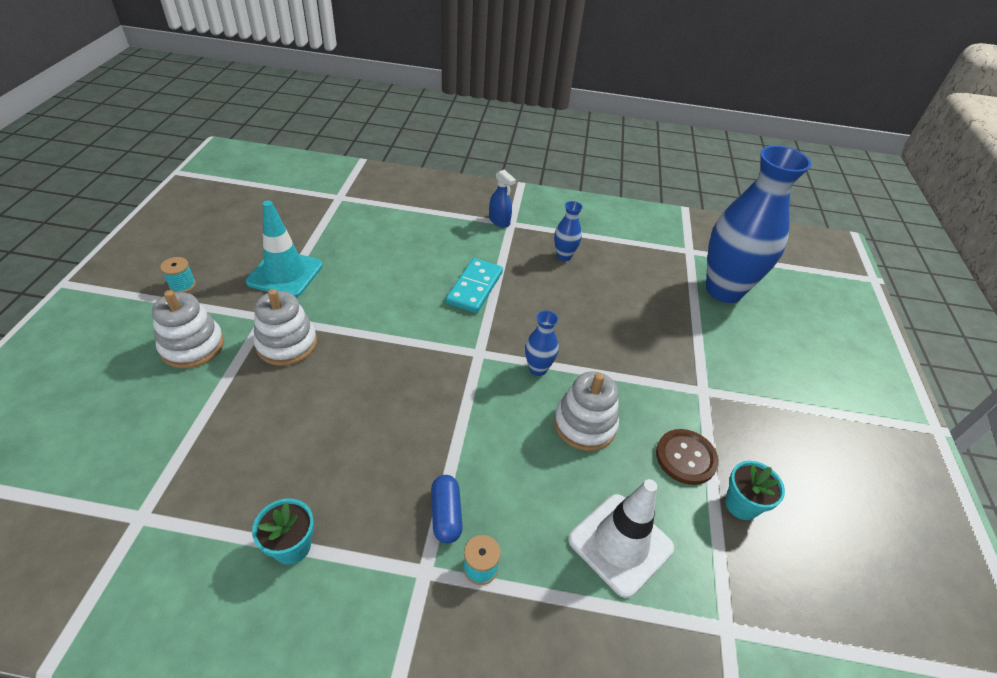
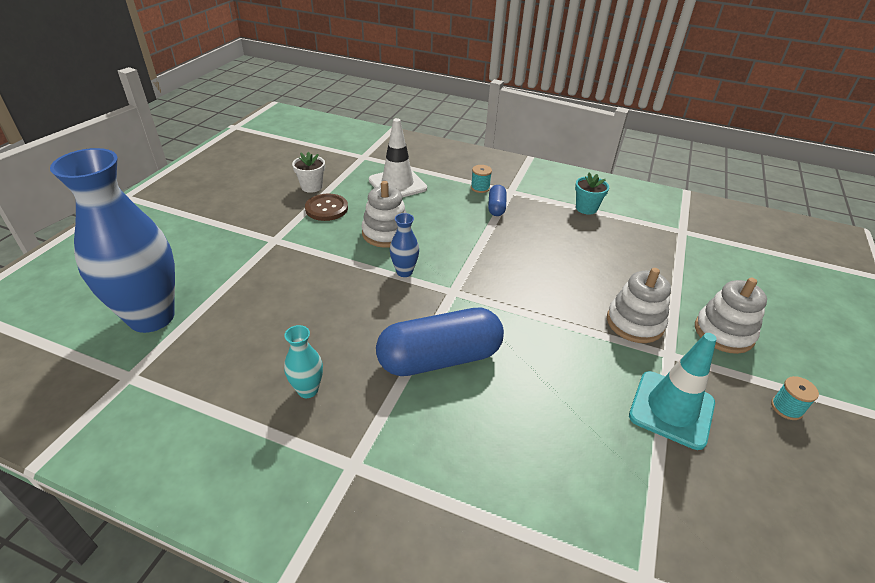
camera: 165 degrees left, 5 degrees down
(475, 288) = (439, 359): turquoise domino -> blue capsule
(499, 221) = (370, 472): blue spray bottle -> none
(564, 256) = (308, 390): blue vase -> turquoise vase
(741, 504) = (311, 187): turquoise flower pot -> white flower pot

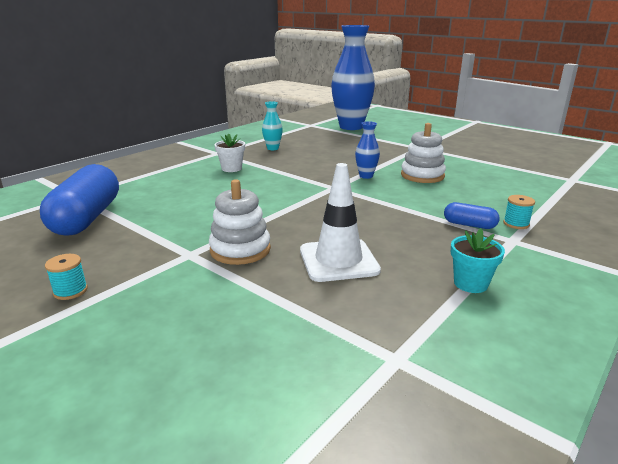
camera: 110 degrees right, 15 degrees down
(311, 187) = (500, 159): white flower pot -> white flower pot (231, 168)
(326, 208) = (463, 161): brown button -> none
(397, 184) = (513, 187): white traffic cone -> white traffic cone (338, 260)
(439, 359) = (268, 175): blue capsule -> blue capsule (87, 218)
(671, 409) = (143, 235): turquoise traffic cone -> none
(723, 332) = (181, 297): white stacking toy -> none

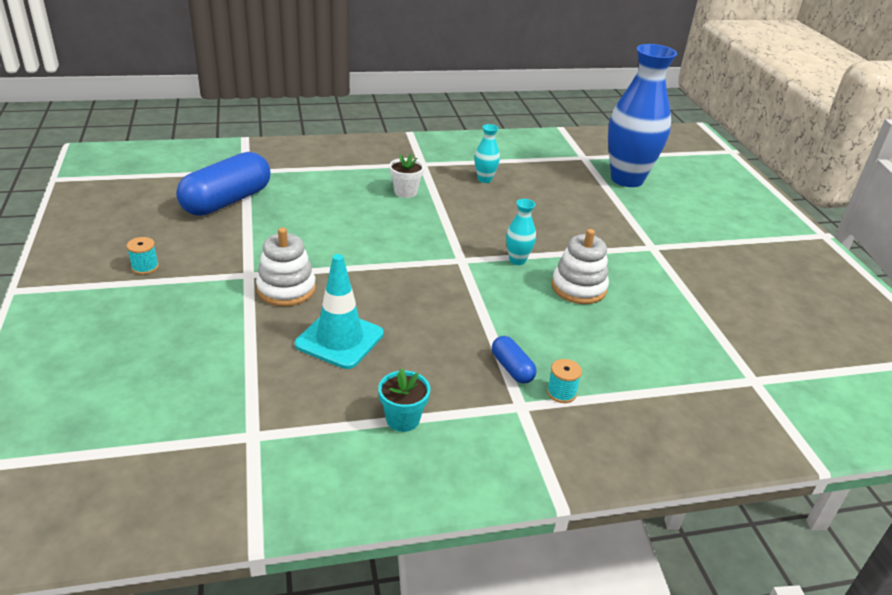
camera: 35 degrees right, 10 degrees up
(338, 260) = (339, 339): white traffic cone -> turquoise traffic cone
(366, 176) = (517, 260): blue vase -> turquoise vase

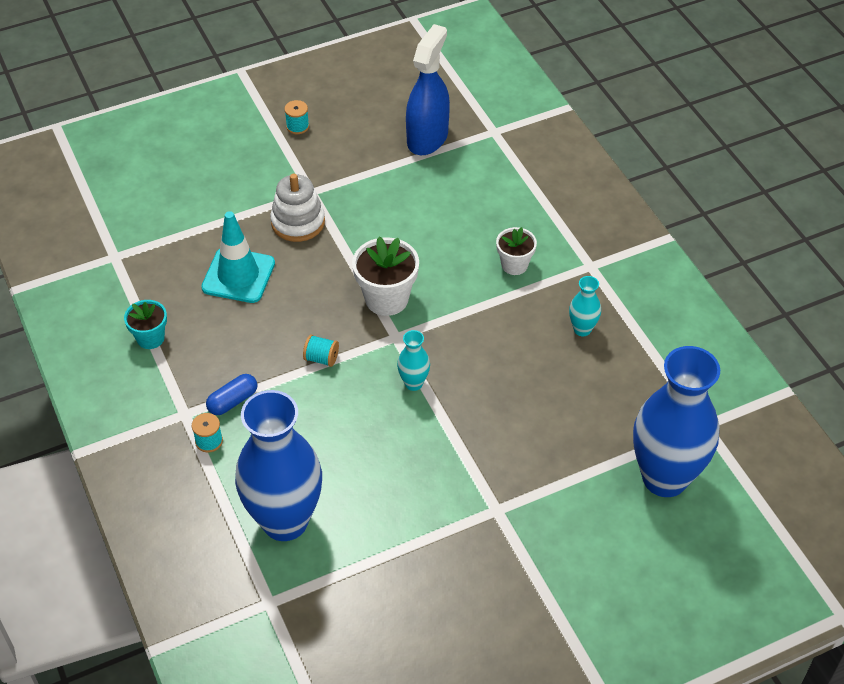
camera: 80 degrees right, 15 degrees up
(227, 201) = (427, 138): blue capsule -> blue spray bottle
(415, 256) = (386, 299): none -> white flower pot
(473, 304) = (321, 358): none -> turquoise spool
(578, 288) = (381, 442): white stacking toy -> none
(663, 356) = (285, 521): none -> blue vase

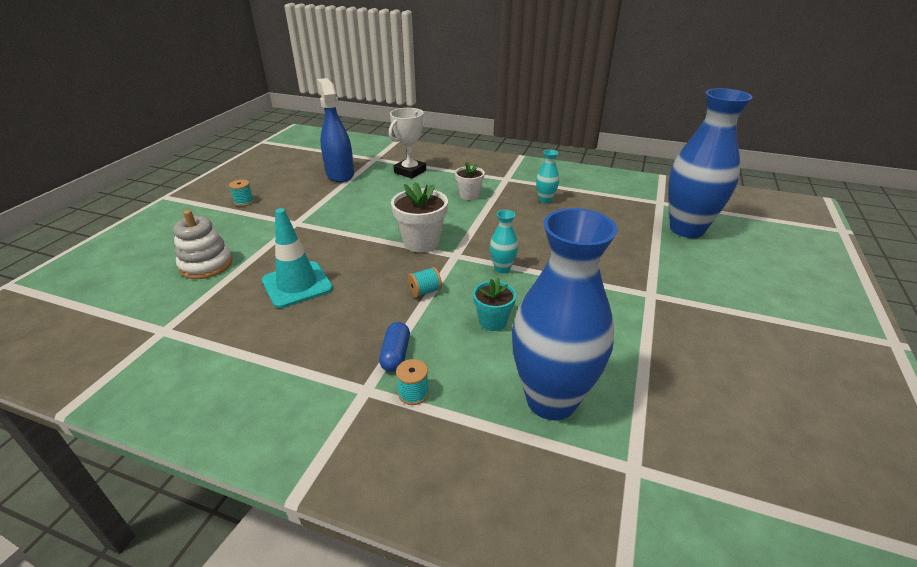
camera: 45 degrees left, 15 degrees down
(150, 338) = (266, 361): turquoise flower pot -> turquoise flower pot (493, 321)
(298, 222) = (306, 239): white stacking toy -> white stacking toy (206, 265)
(503, 182) = (410, 171): none -> white trophy

